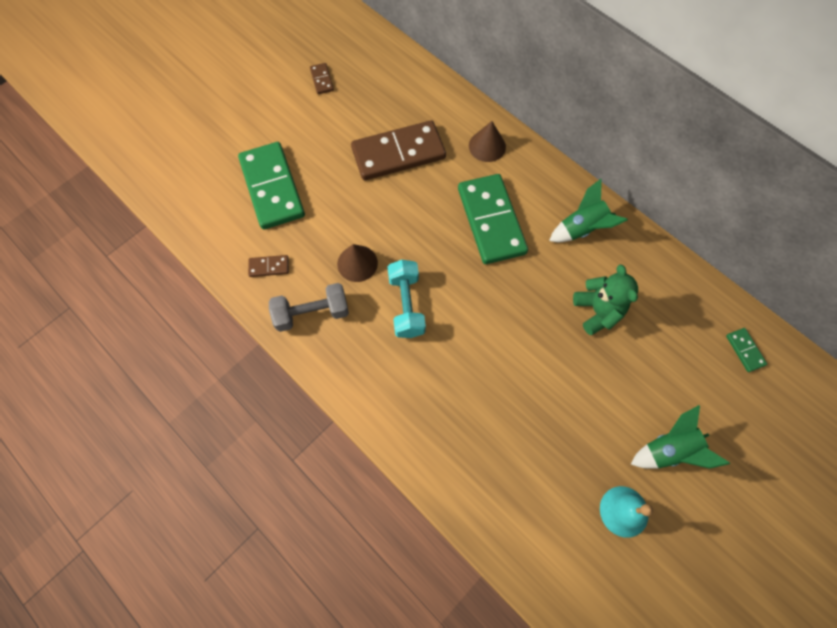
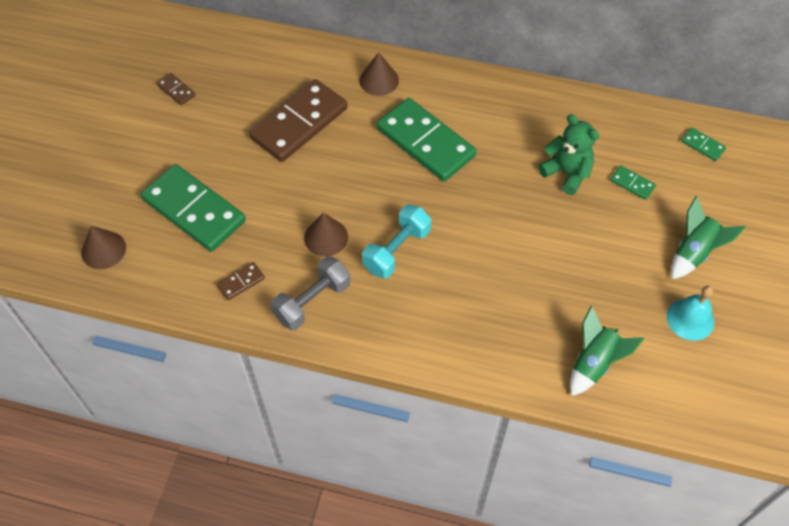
camera: 30 degrees left, 10 degrees down
(188, 186) = (103, 250): none -> brown cone
(406, 305) = (397, 250): turquoise dumbbell -> turquoise dumbbell turned 75 degrees clockwise
(581, 228) = (509, 112): green rocket -> green rocket (593, 363)
(652, 352) = (632, 184): none -> green domino

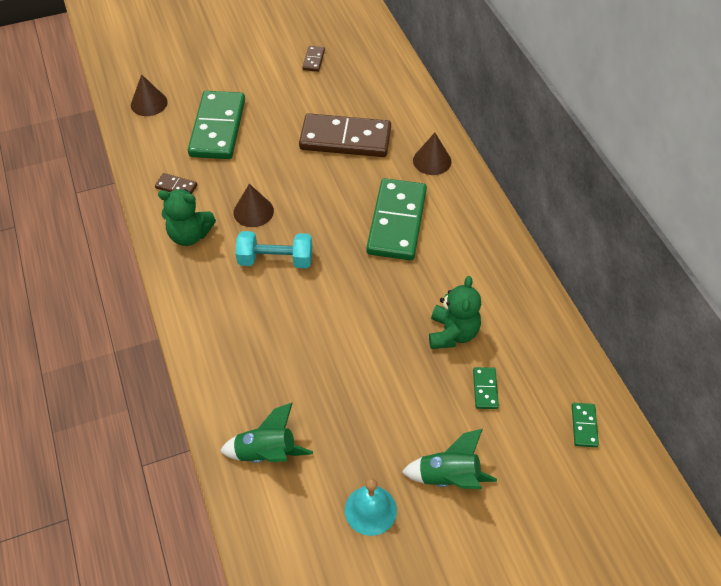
camera: 55 degrees right, 5 degrees down
(312, 301) = (190, 235): grey dumbbell -> green teddy bear

